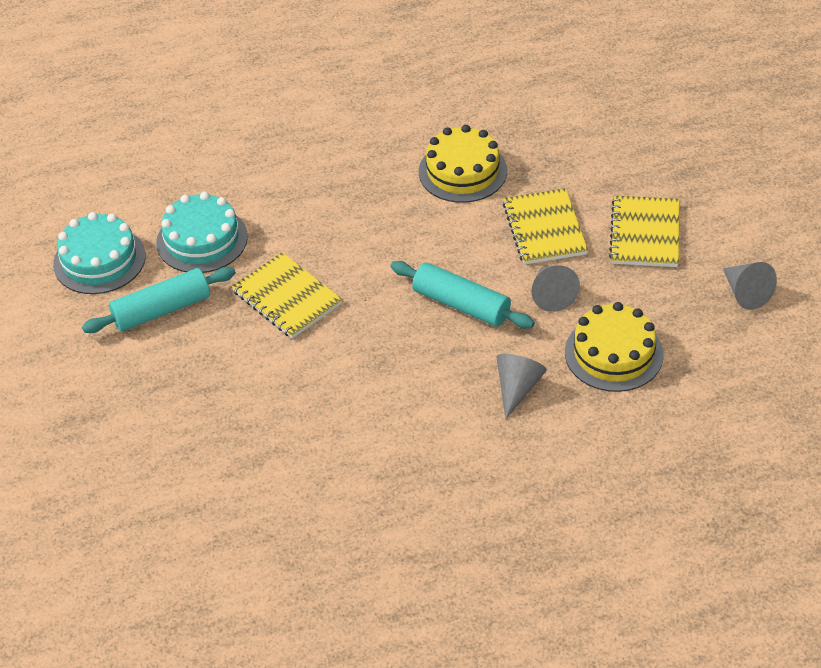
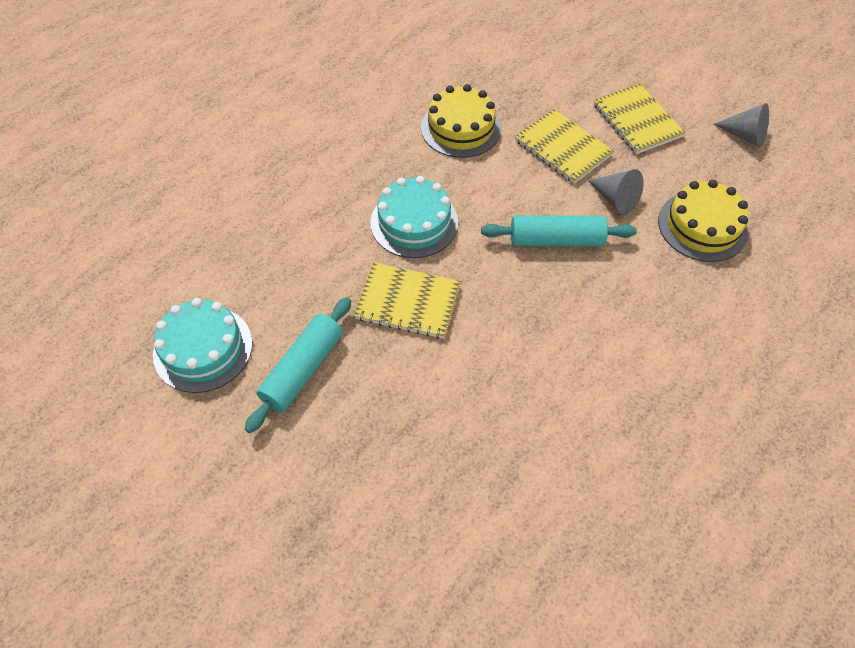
camera: 35 degrees left, 10 degrees up
(202, 240) = (288, 283): turquoise cake -> turquoise cake (414, 222)
(517, 388) = (660, 291): grey cone -> none

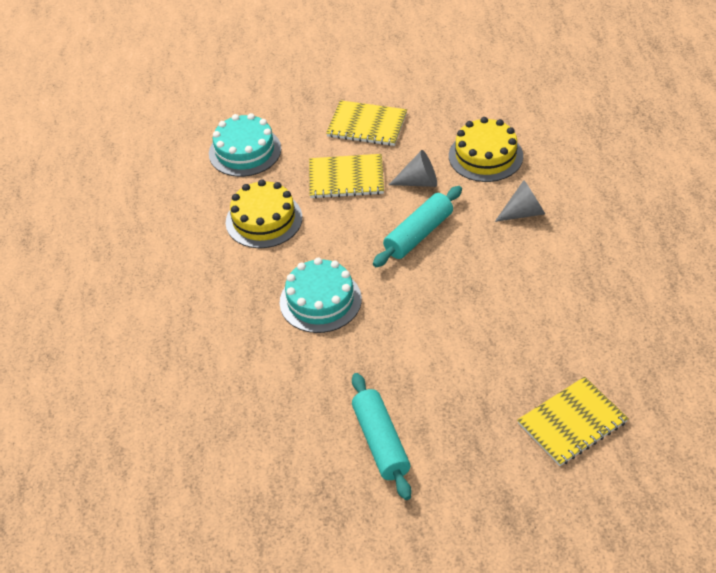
camera: 45 degrees left, 10 degrees down
(203, 348) = (300, 494): turquoise cake -> turquoise cake (245, 151)
(408, 302) = (386, 347): yellow notebook -> yellow notebook (572, 423)
(744, 135) = (439, 84): grey cone -> grey cone (524, 213)

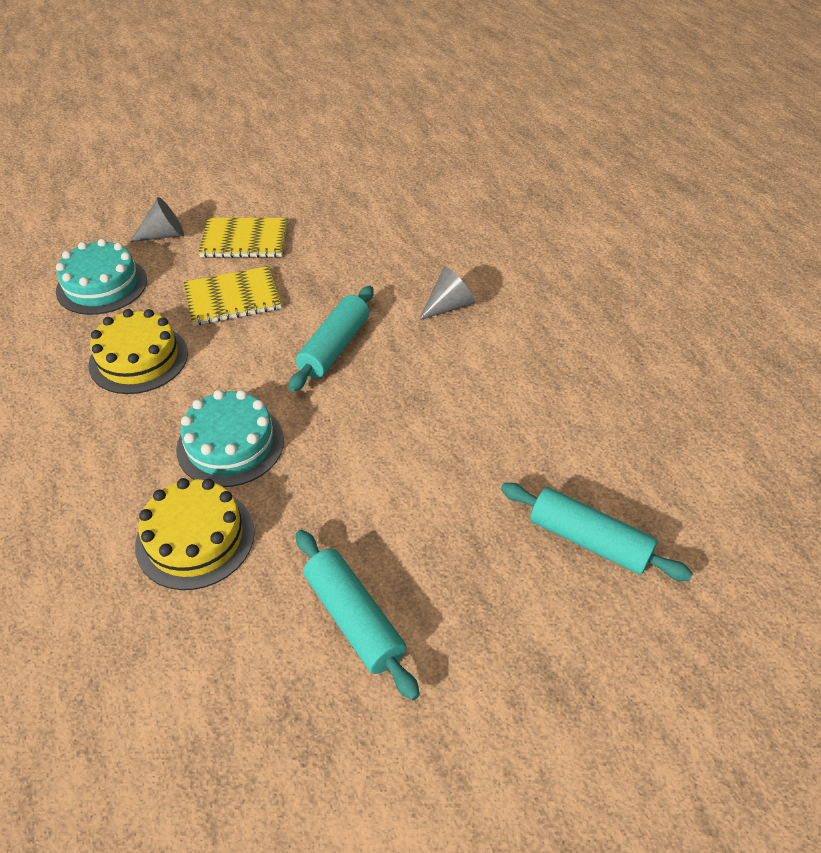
camera: 20 degrees left, 0 degrees up
(419, 182) = (320, 290): grey cone -> grey cone (164, 235)
(485, 156) = (387, 254): yellow cake -> yellow cake (195, 538)
(572, 423) = (588, 540): yellow notebook -> turquoise rolling pin

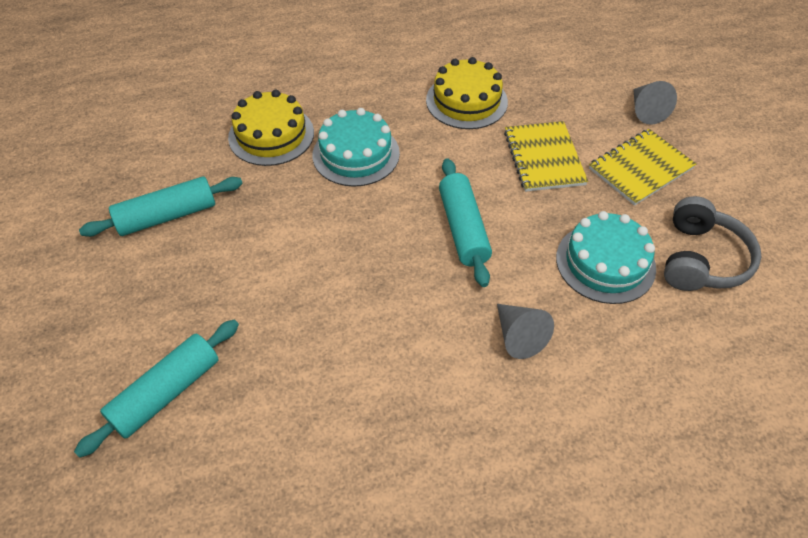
camera: 100 degrees right, 5 degrees up
(102, 285) = (566, 76): turquoise cake -> turquoise cake (605, 263)
(244, 240) = (640, 168): yellow notebook -> yellow notebook turned 45 degrees clockwise
(334, 347) = (463, 228): turquoise rolling pin -> turquoise rolling pin turned 45 degrees clockwise
(346, 213) = (701, 259): none -> grey headphones

